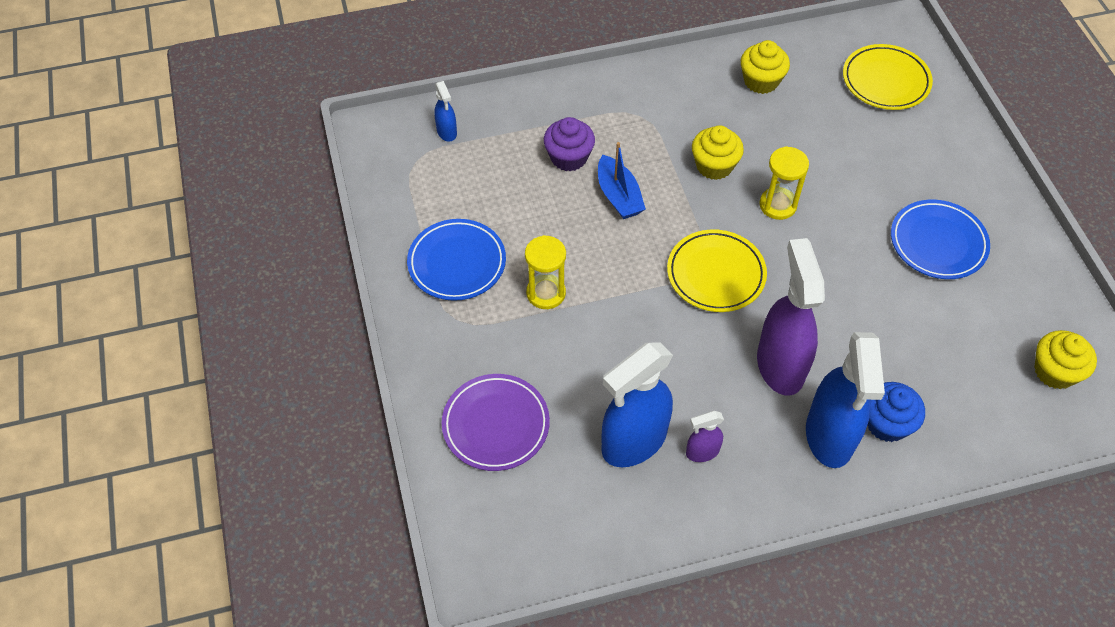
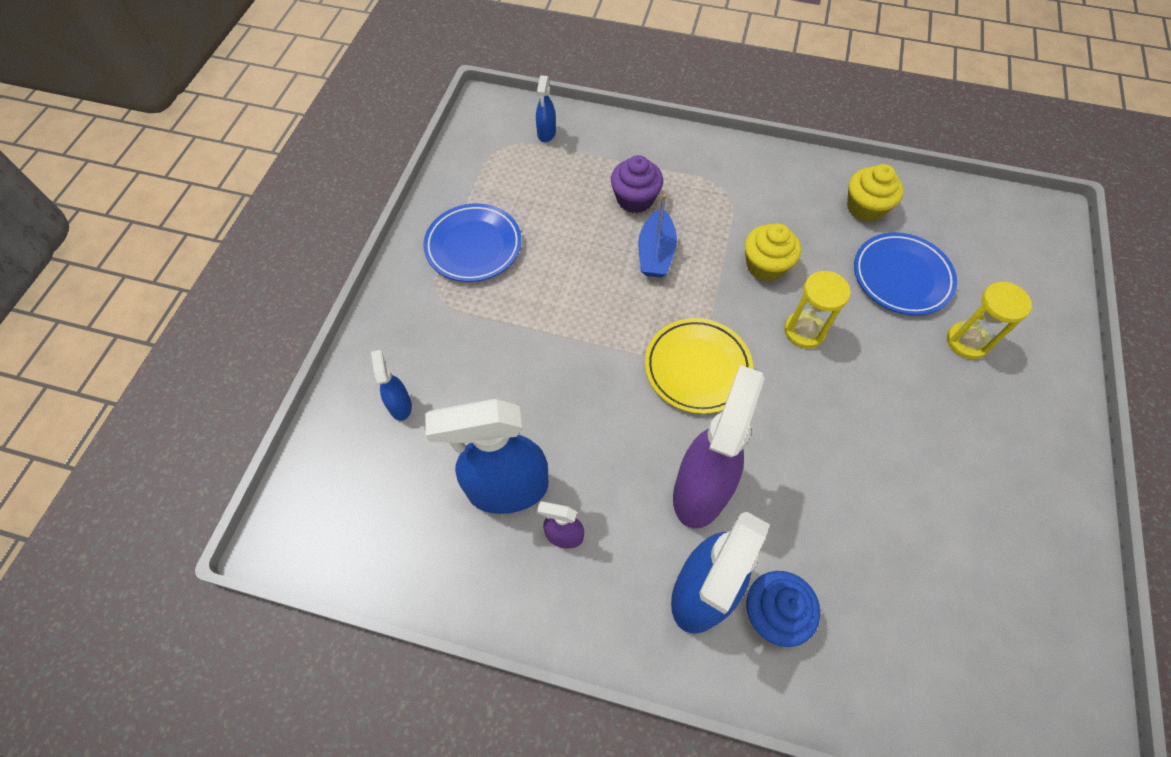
camera: 30 degrees right, 5 degrees up
(496, 425) = (400, 405): purple plate -> blue spray bottle
(546, 293) = (529, 309): yellow hourglass -> yellow hourglass (967, 341)
(885, 81) = (998, 261): yellow plate -> none
(938, 243) = (954, 450): blue plate -> blue plate (901, 277)
(1054, 371) = (1008, 664): yellow cupcake -> none

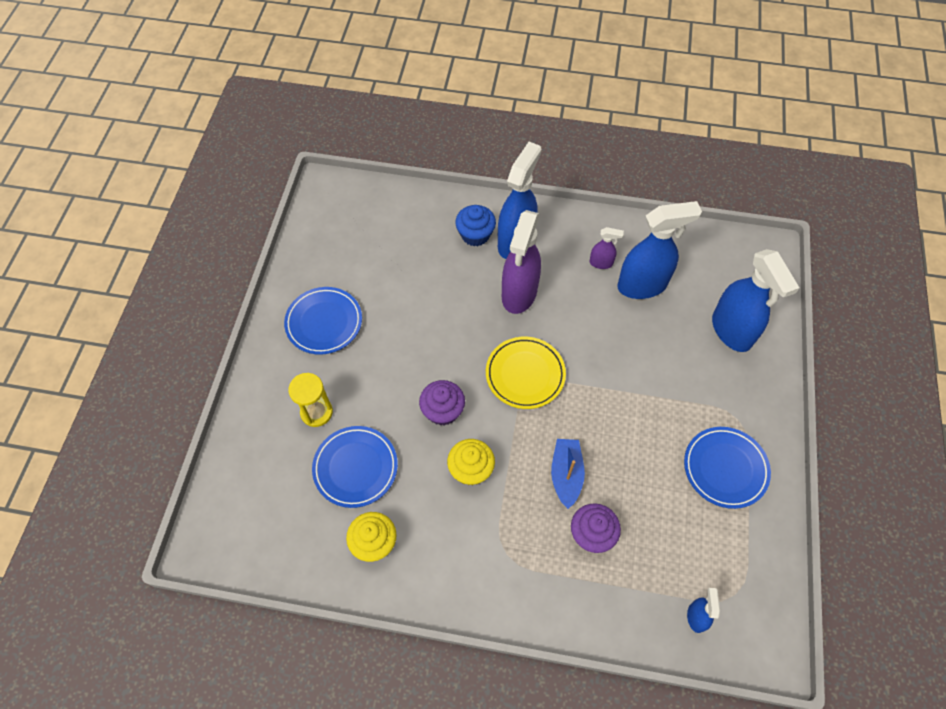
camera: 175 degrees right, 0 degrees up
(400, 405) = (732, 331): blue spray bottle -> blue spray bottle, size x2.16
(804, 331) = (443, 411): yellow hourglass -> purple cupcake
(994, 466) = (324, 323): none -> blue plate

